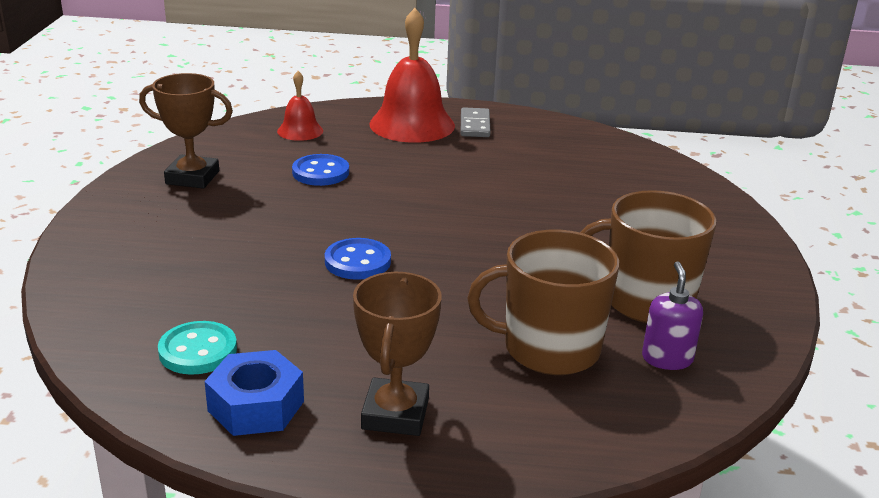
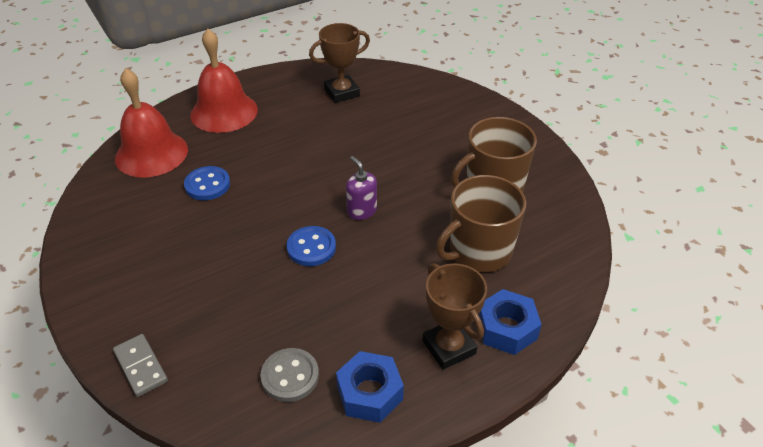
camera: 35 degrees left, 15 degrees up
(192, 177) = (119, 235): brown trophy -> brown trophy (342, 92)
(198, 351) = (290, 376): turquoise button -> grey button
(300, 131) = (151, 153): red bell -> red bell, size x1.91
(474, 125) = (266, 94): grey domino -> grey domino (140, 366)
(489, 433) = (506, 328): none -> blue nut
(667, 358) = (538, 223): purple soap dispenser -> purple soap dispenser (362, 211)

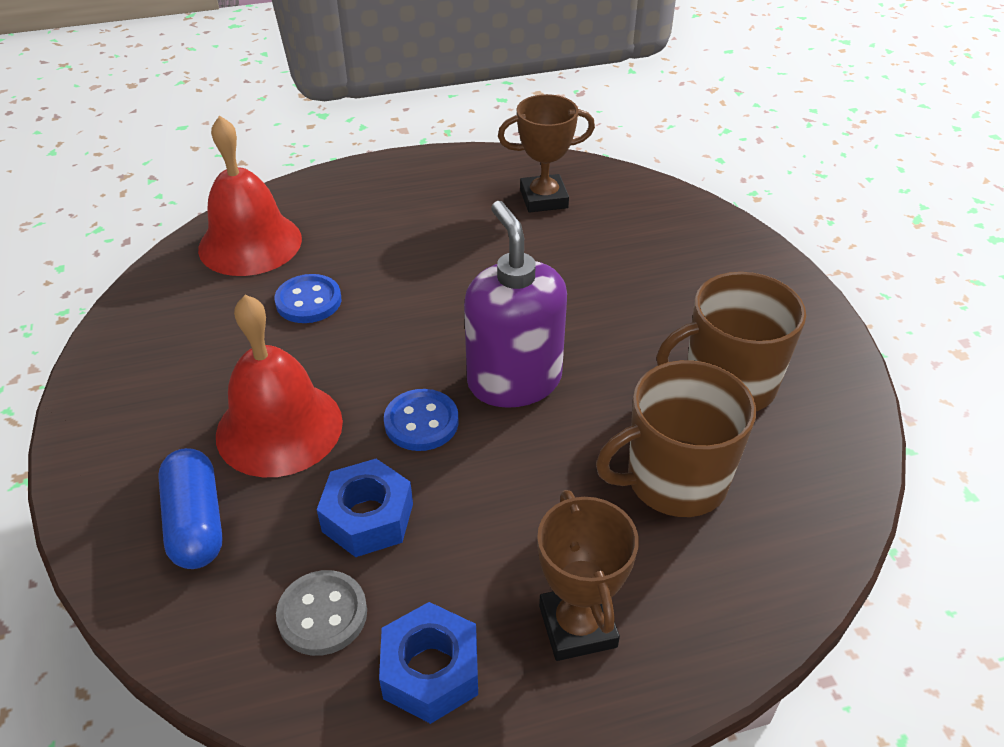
camera: 15 degrees right, 0 degrees up
(140, 366) = (122, 549): grey domino -> none
(184, 339) = (196, 522): none -> blue capsule
(224, 112) = (368, 201): red bell -> red bell (279, 428)
(362, 211) = (514, 380): purple soap dispenser -> purple soap dispenser, size x1.99
(506, 328) = (680, 617): blue nut -> blue nut (368, 517)

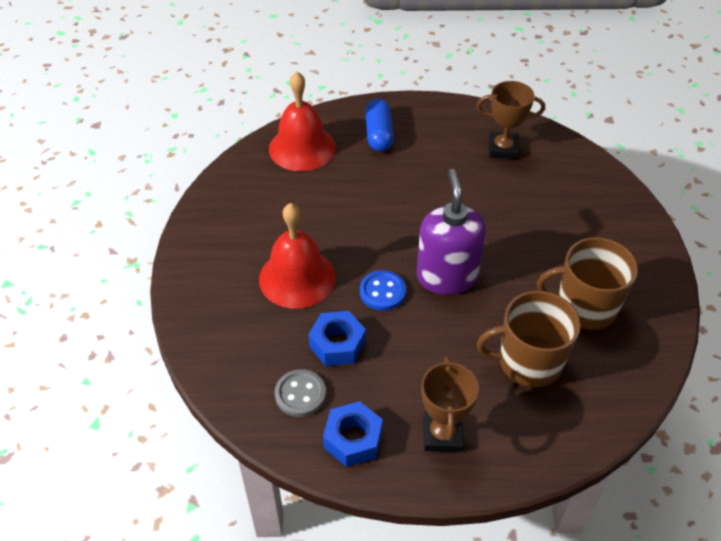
camera: 15 degrees right, 5 degrees up
(196, 522) = (240, 325): blue capsule -> blue capsule (379, 134)
(308, 301) = (331, 196): blue button -> none

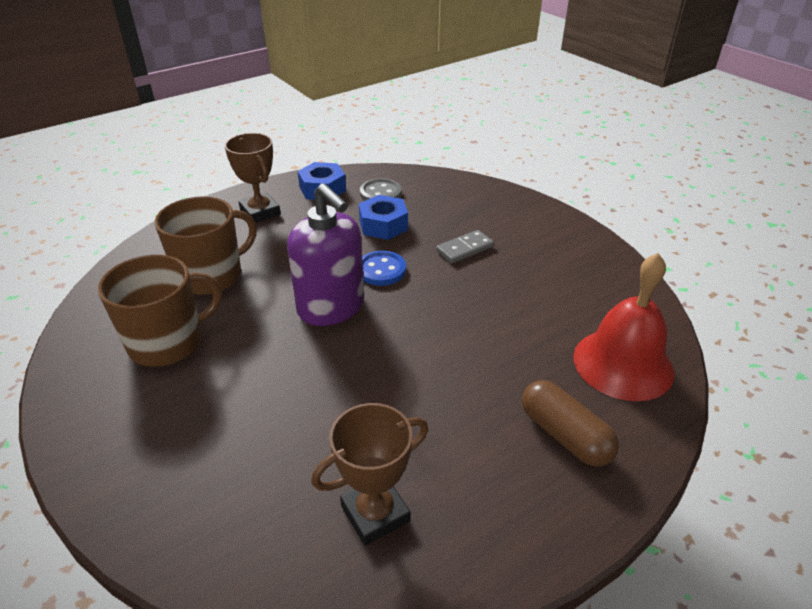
camera: 145 degrees right, 10 degrees down
(297, 278) = (464, 249): red bell -> grey domino
(379, 134) = (564, 435): blue capsule -> brown capsule

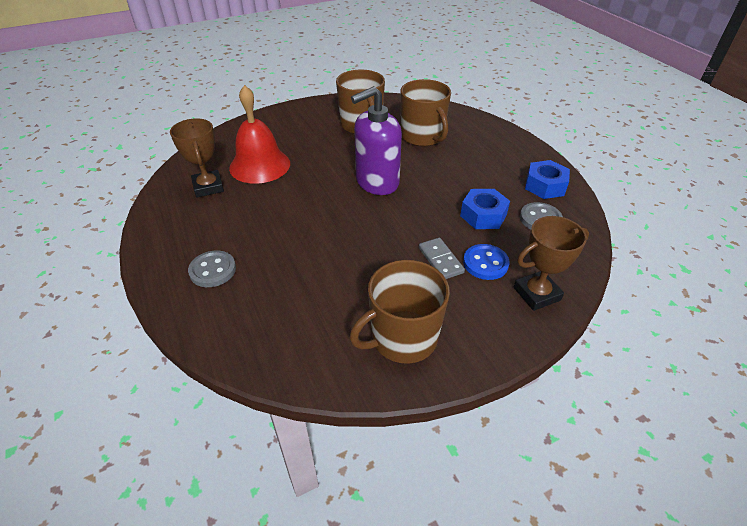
camera: 100 degrees right, 5 degrees up
(260, 212) = (504, 154): brown trophy -> brown trophy (536, 294)
(381, 270) = (416, 208): blue button -> blue button (485, 263)
(564, 435) = (213, 270): brown capsule -> grey button
(577, 264) = (403, 338): none -> brown mug
(623, 364) = (259, 326): red bell -> red bell (260, 165)

